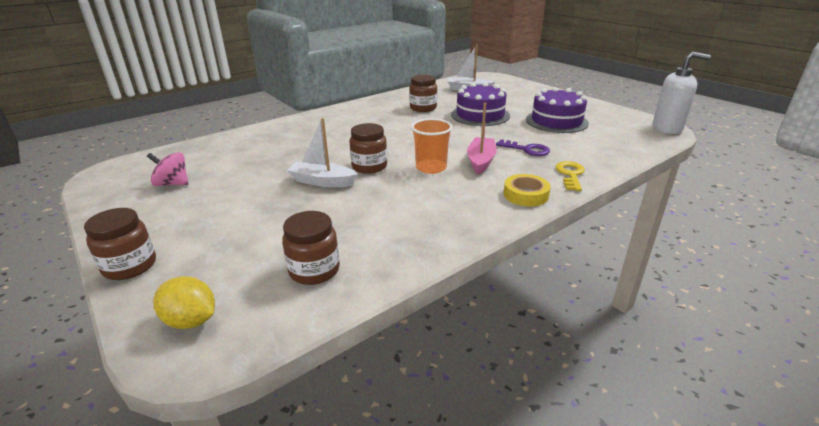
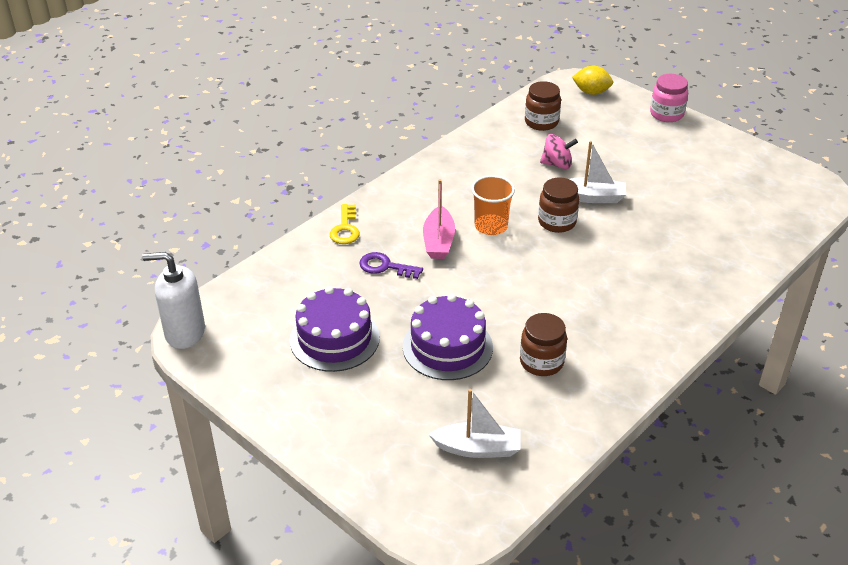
camera: 170 degrees right, 10 degrees up
(130, 266) = (666, 114): brown jar -> pink jar
(173, 184) = (732, 182): pink spinning top -> pink spinning top (557, 164)
(525, 195) = (394, 198): yellow tape -> none

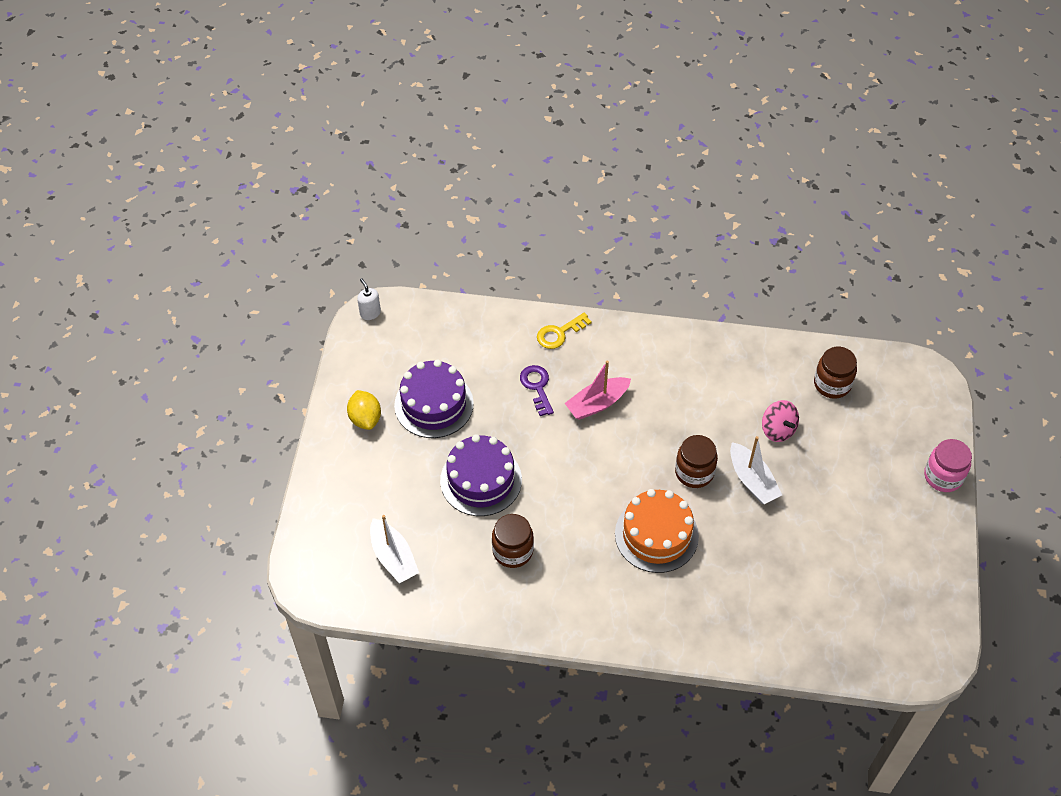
camera: 55 degrees right, 15 degrees up
(184, 333) = (370, 313): white soap dispenser -> white soap dispenser, size x0.52
(491, 226) = (647, 428): orange cup -> none
(591, 92) = (921, 397): yellow lemon -> yellow lemon (365, 418)
(598, 269) = (656, 535): none -> orange cake

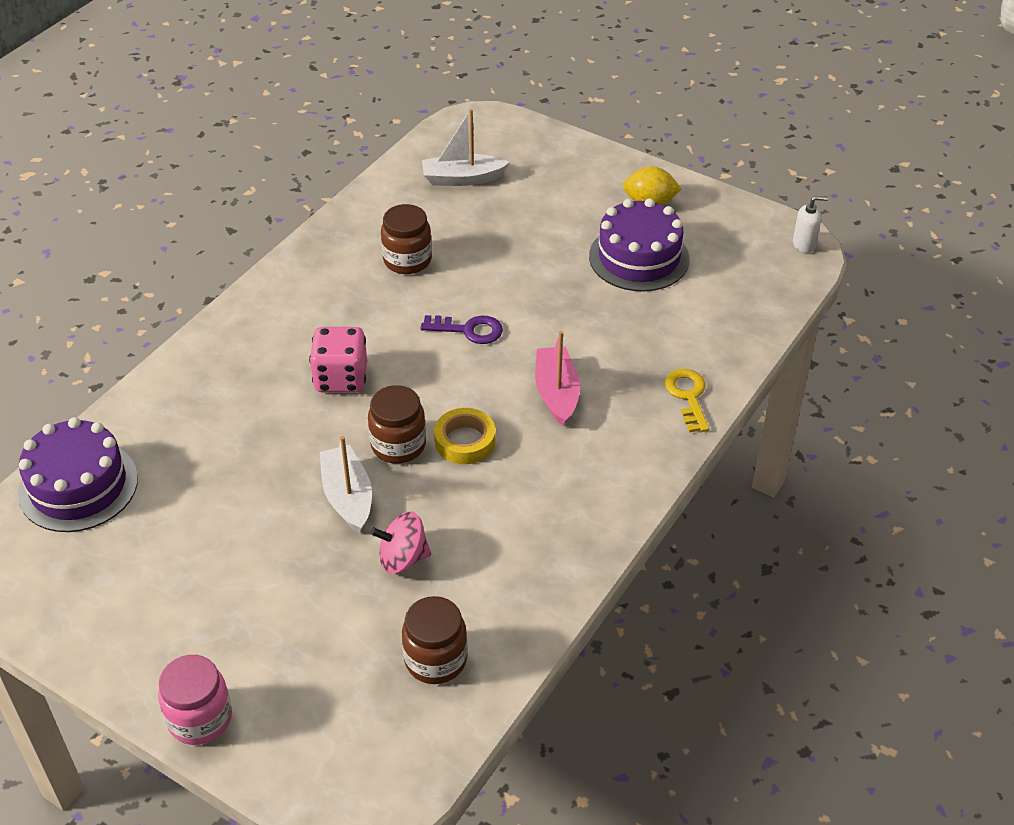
camera: 115 degrees right, 10 degrees down
(481, 480) = (512, 263): purple cake -> purple cake (78, 486)
(537, 387) = (614, 348): purple key -> purple key (469, 330)
(656, 535) = (341, 378): orange cake -> pink dice
(668, 437) = (465, 441): none -> yellow tape
(752, 480) = (348, 497): white boat -> white boat turned 75 degrees clockwise

